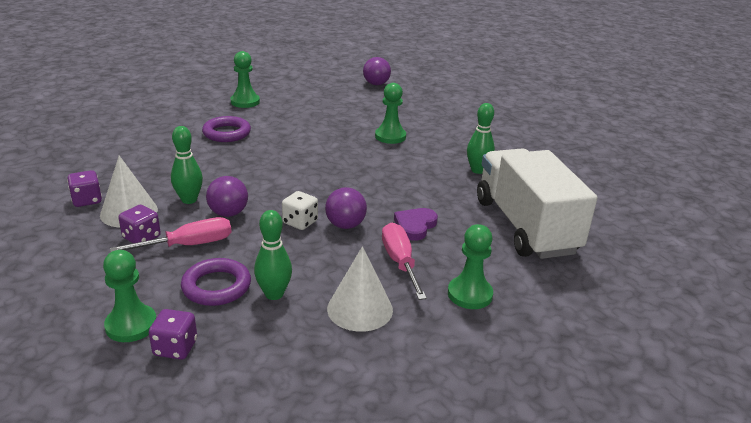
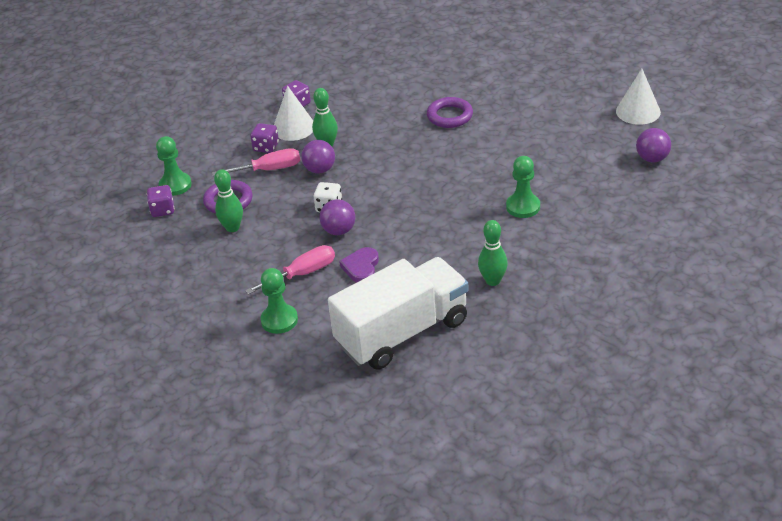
camera: 75 degrees right, 10 degrees up
(188, 245) = (268, 170): pink screwdriver -> pink screwdriver turned 60 degrees counterclockwise
(245, 102) = (523, 99): green pawn -> none
(360, 309) = (235, 271): white cone -> white cone (638, 111)
(415, 226) = (361, 267): purple heart -> purple heart turned 90 degrees counterclockwise

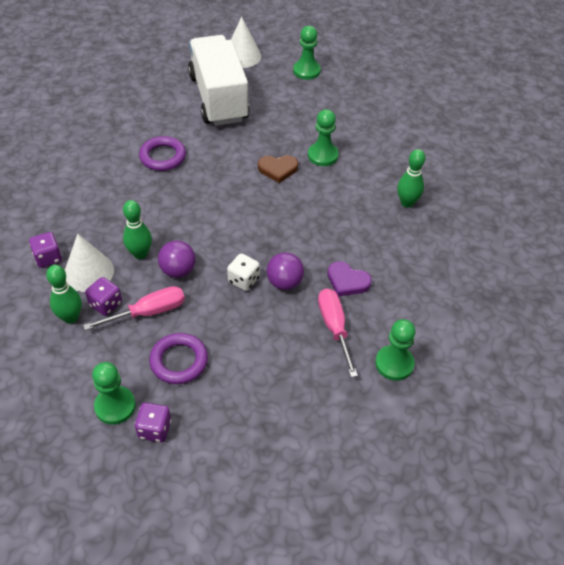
camera: 75 degrees left, 10 degrees up
(232, 228) = (228, 368): green bowling pin -> green bowling pin (71, 317)
(268, 170) = (148, 312): pink screwdriver -> pink screwdriver turned 60 degrees clockwise
(402, 332) = (447, 278): white truck -> white truck (219, 98)
(481, 185) = (278, 169): none -> brown heart
(652, 159) = (306, 71): purple ball -> green pawn

